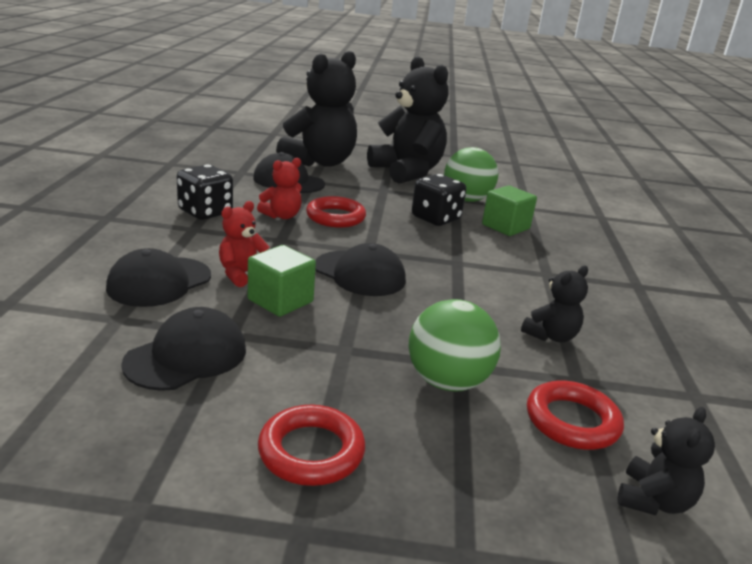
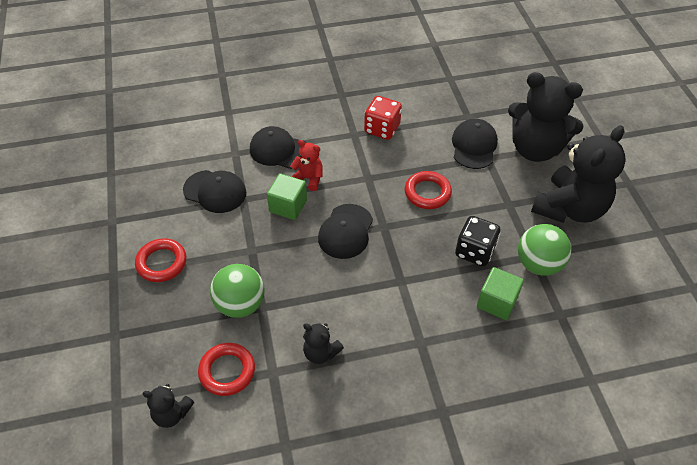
camera: 75 degrees right, 25 degrees up
(205, 212) = (382, 129): black dice -> red dice
(282, 216) = (406, 165): red teddy bear -> none

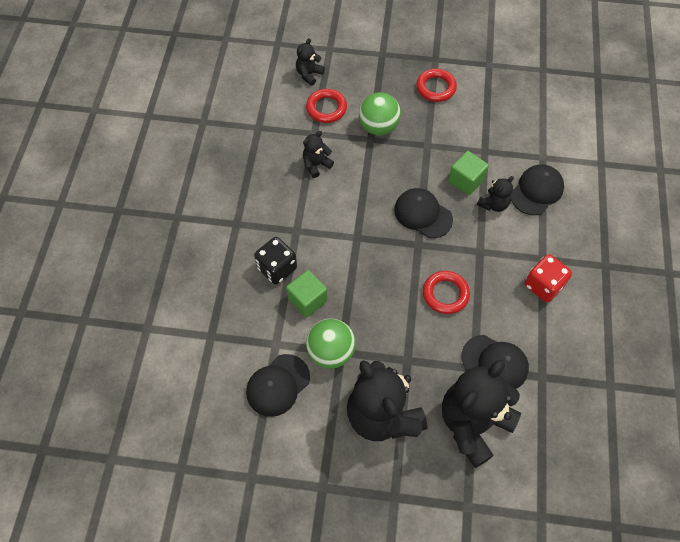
camera: 110 degrees right, 10 degrees up
(215, 191) = (499, 134): black cap -> black cap (278, 385)
(309, 178) = (493, 204): red teddy bear -> black teddy bear
(475, 251) = (364, 305): black dice -> black dice (277, 268)

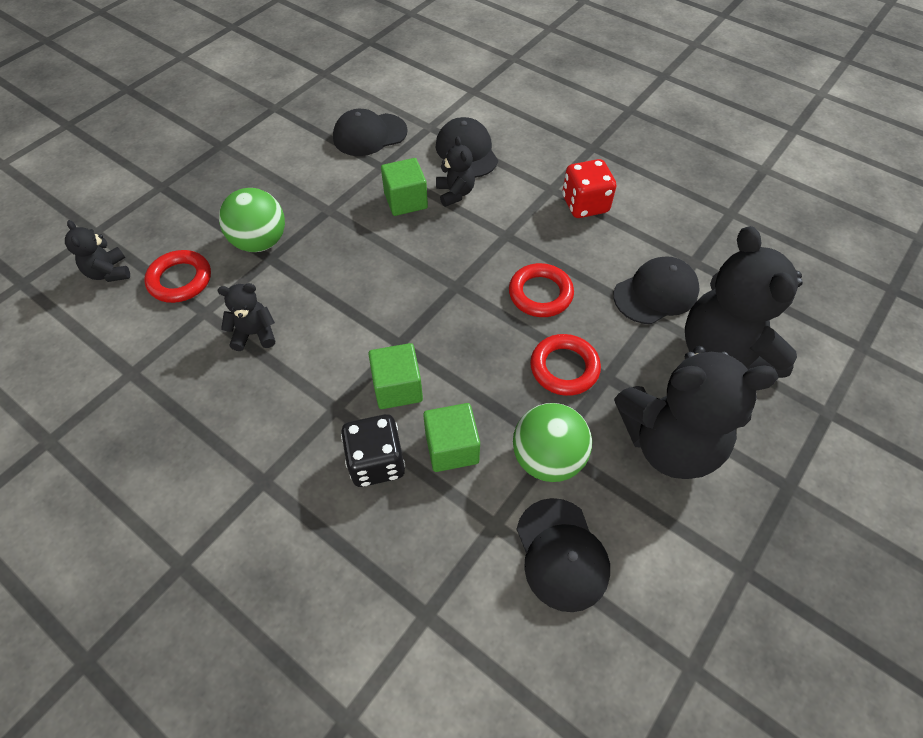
camera: 60 degrees left, 5 degrees down
(316, 165) = (254, 334): black teddy bear -> black teddy bear turned 90 degrees clockwise
(327, 253) = (397, 387): none -> green cube
(423, 214) = (418, 261): black cap -> black cap (369, 135)
(436, 88) = (259, 164): red ring -> red ring (564, 368)

